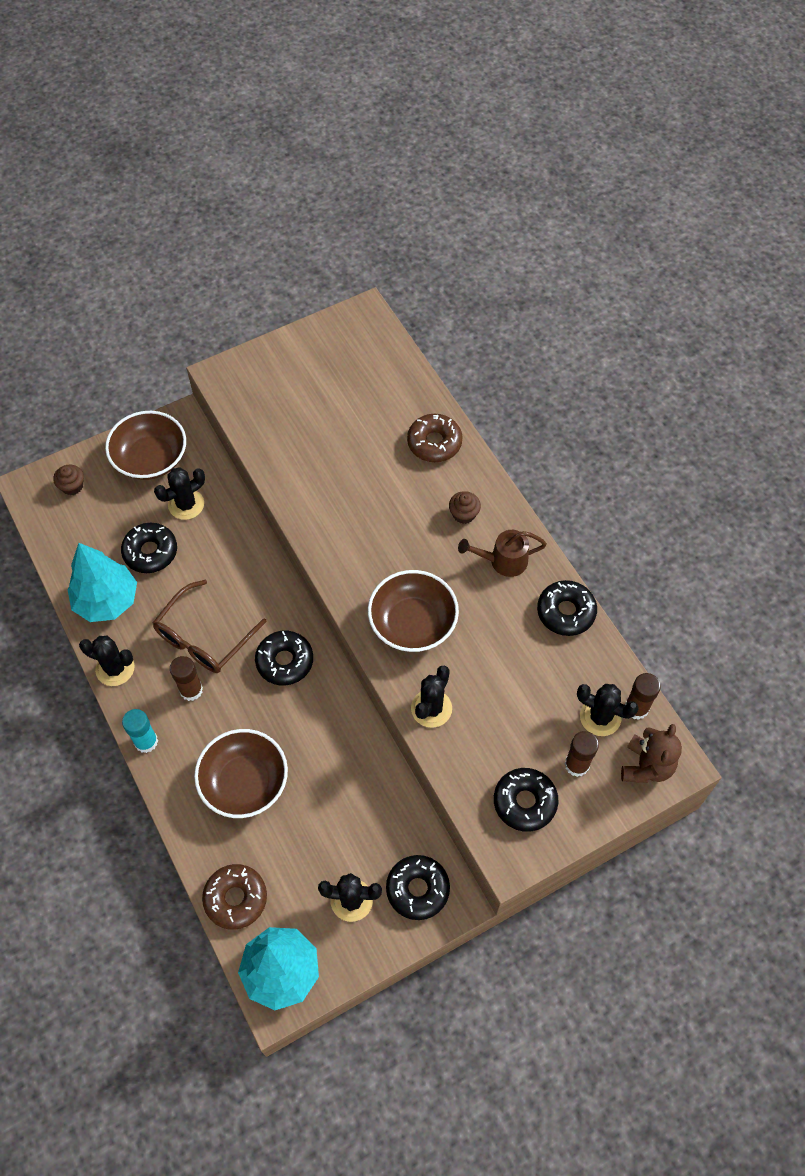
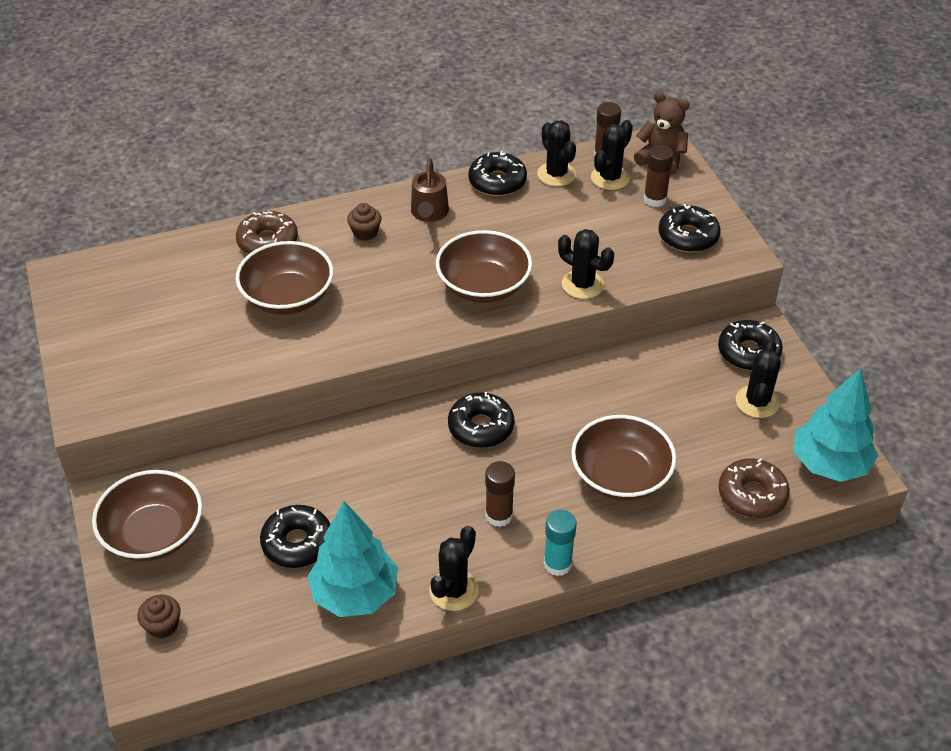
camera: 80 degrees left, 15 degrees down
(186, 504) = (239, 501): black cactus -> black cactus (556, 174)
(205, 636) = (431, 497): brown glasses -> none
(368, 474) = (288, 297): none -> brown bowl

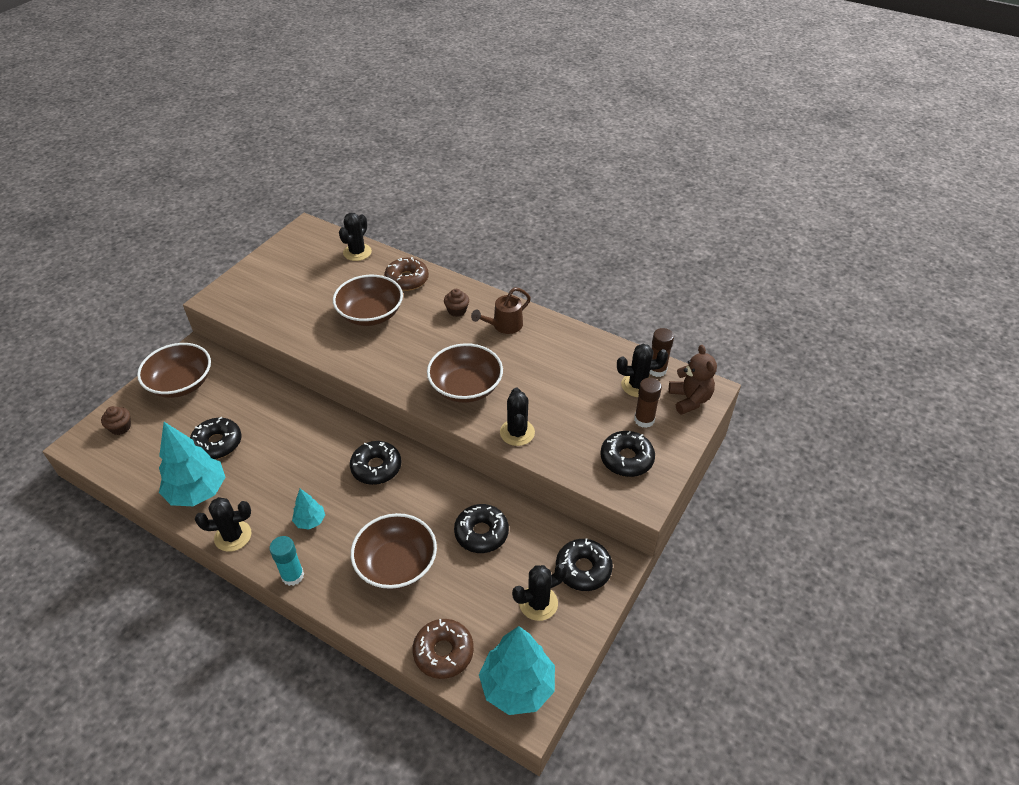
camera: 50 degrees right, 0 degrees up
(497, 181) = (568, 336): black donut -> black donut (481, 533)
(499, 515) = (310, 521): brown glue stick -> turquoise tree
(556, 174) = (609, 358): black cactus -> black cactus (357, 252)

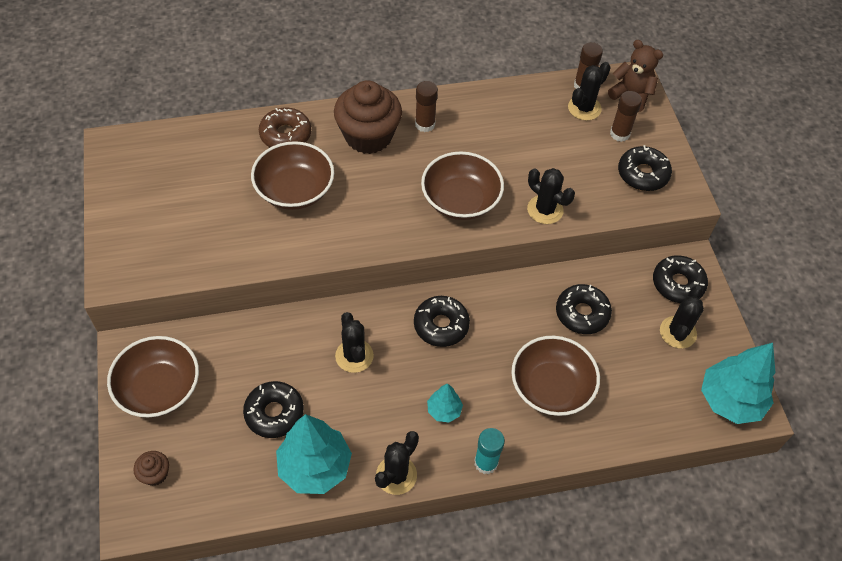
camera: 45 degrees left, 10 degrees up
(357, 252) = (201, 137): black cactus -> black cactus (354, 356)
(443, 652) = (659, 420): brown donut -> none
(457, 310) = (368, 136): brown cupcake -> brown cupcake, size x2.29
(503, 326) = (425, 124): brown watering can -> brown glue stick

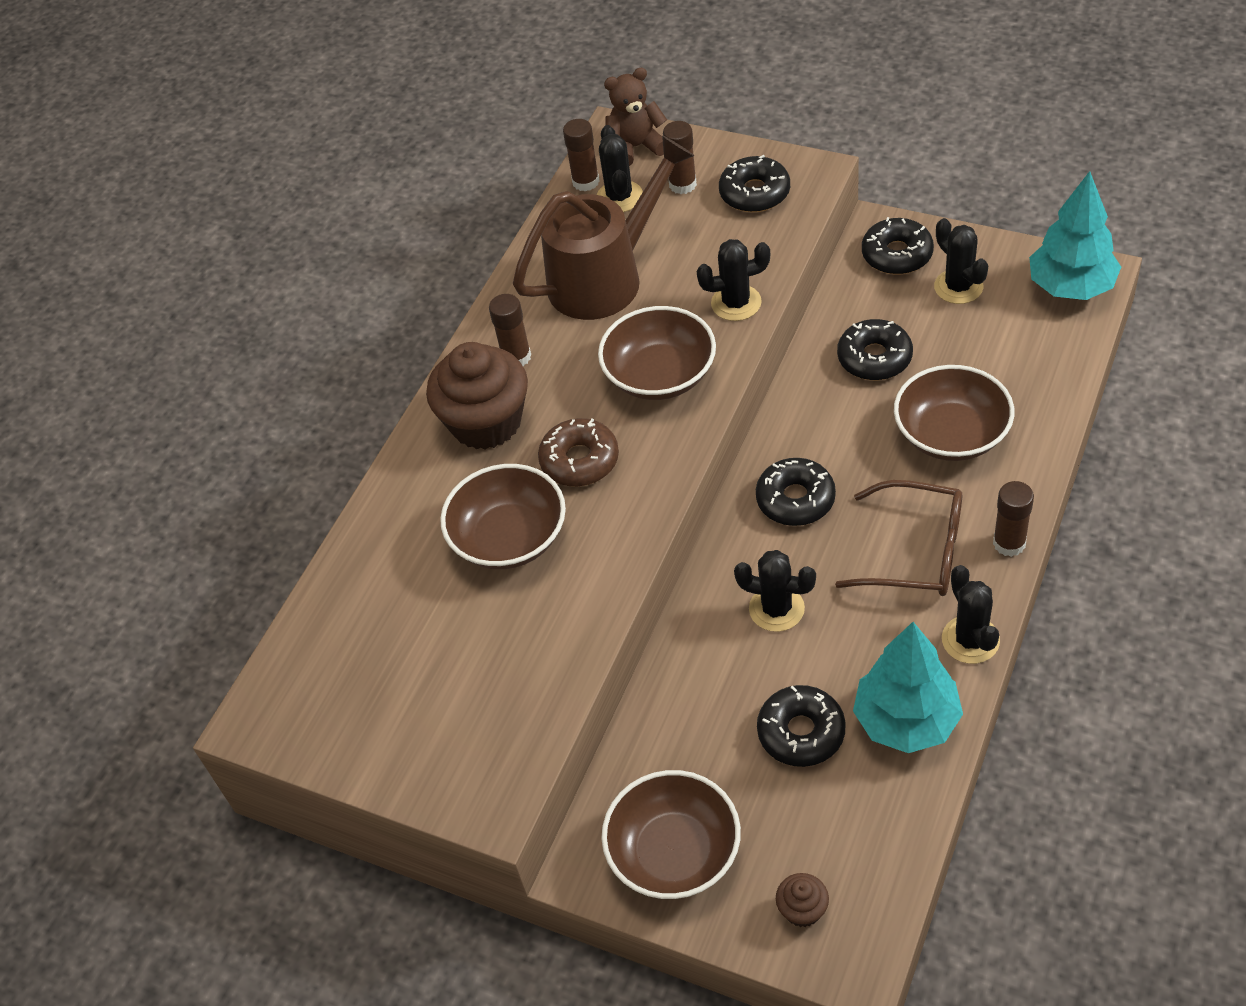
camera: 45 degrees left, 5 degrees down
(285, 135) = (410, 509): brown donut -> brown donut (580, 460)
(444, 410) = (914, 551): turquoise tree -> brown glasses
(486, 463) = (1009, 543): turquoise glue stick -> brown glue stick
(517, 135) = (607, 276): none -> brown watering can

